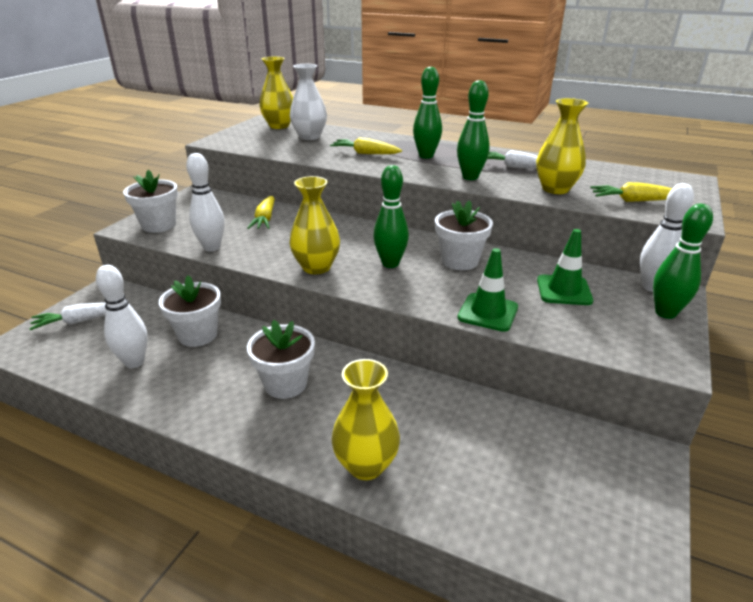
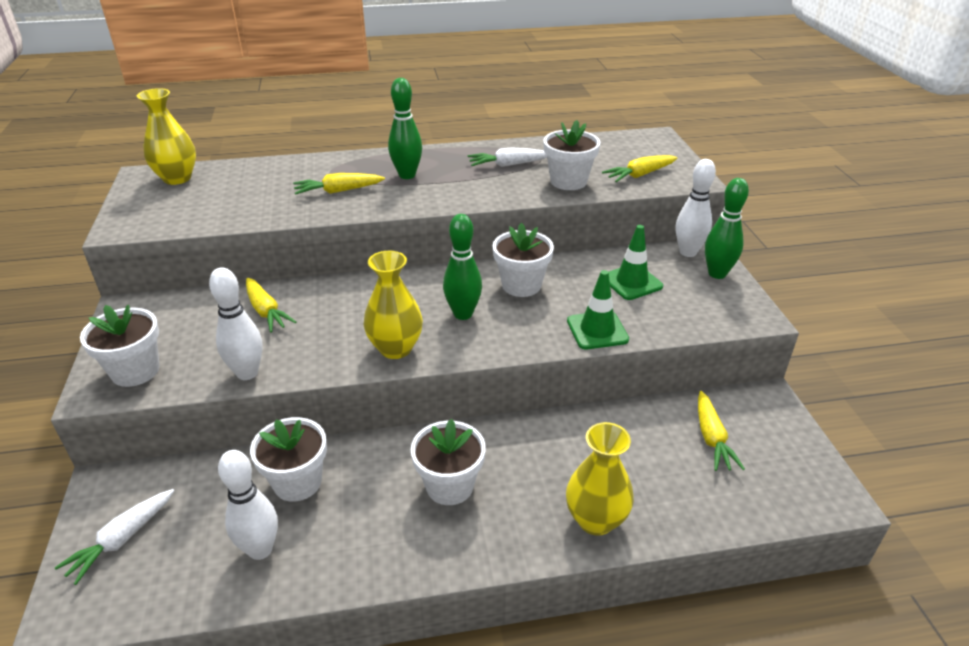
camera: 35 degrees left, 5 degrees up
(309, 137) = (240, 185): white vase -> none
(470, 177) = (481, 191): green bowling pin -> none
(546, 458) = (711, 438): none -> yellow carrot
(555, 189) = (568, 181): yellow vase -> white flower pot

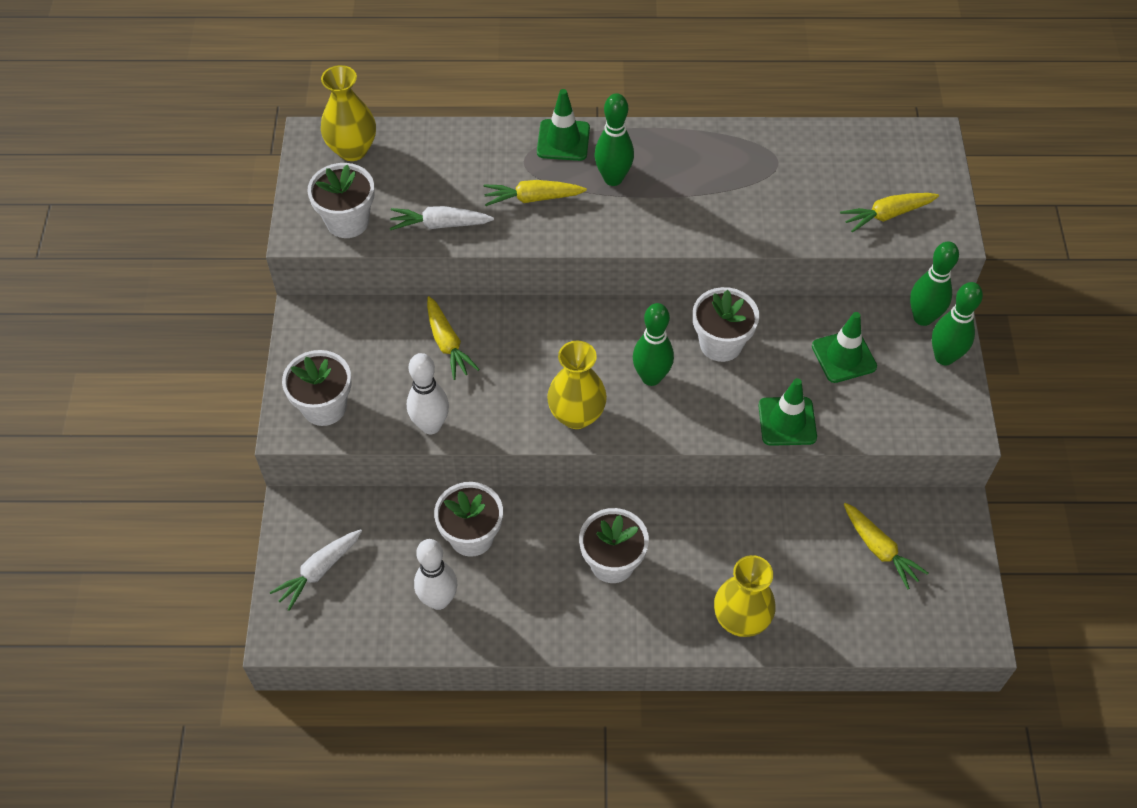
camera: 10 degrees right, 20 degrees up
(362, 159) = (563, 140): none -> green traffic cone
(508, 165) = (735, 174): white carrot -> white carrot (440, 224)
(568, 181) = (799, 216): white flower pot -> white flower pot (347, 221)
(688, 252) = (923, 318): white bowling pin -> green bowling pin
(711, 438) = (879, 549): yellow carrot -> yellow carrot turned 45 degrees counterclockwise

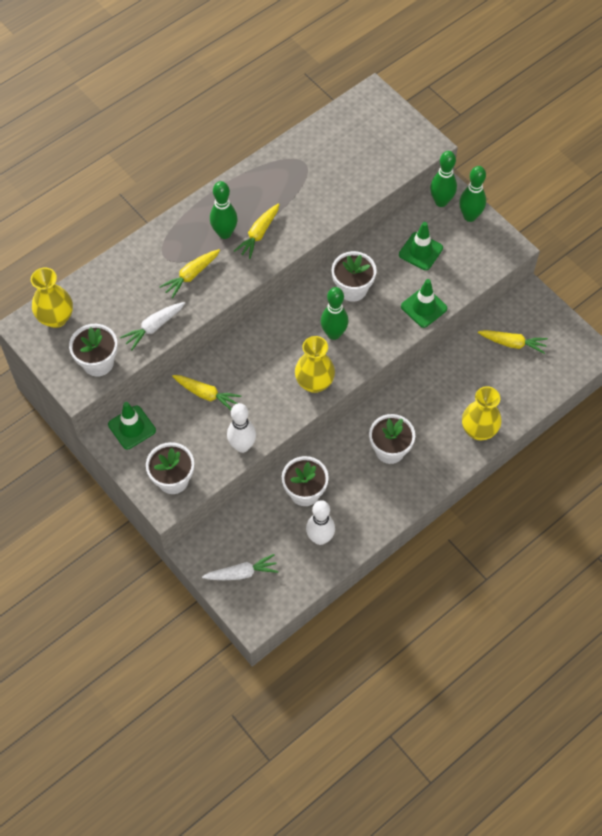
camera: 40 degrees left, 5 degrees up
(319, 571) = (241, 573): white carrot -> white carrot turned 105 degrees counterclockwise
(563, 140) = (174, 229): green traffic cone -> green traffic cone (132, 427)
(887, 215) = (388, 156): yellow carrot -> yellow carrot (258, 234)

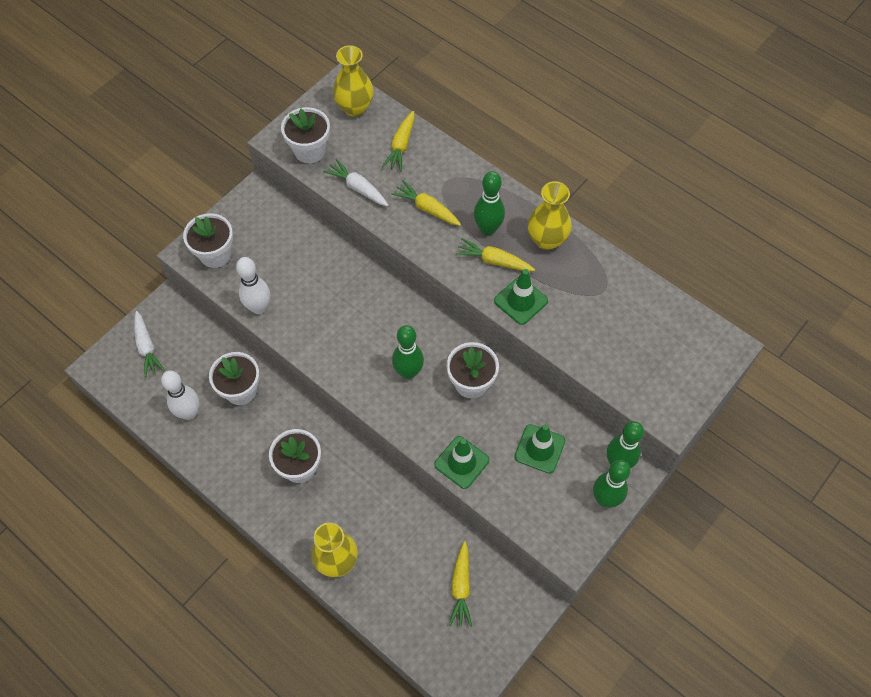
camera: 80 degrees right, 0 degrees up
(132, 427) = (269, 209): green traffic cone -> green traffic cone (520, 301)
(206, 394) = (315, 265): yellow carrot -> yellow carrot (401, 146)
(314, 383) = (343, 363): yellow vase -> yellow vase (546, 239)

